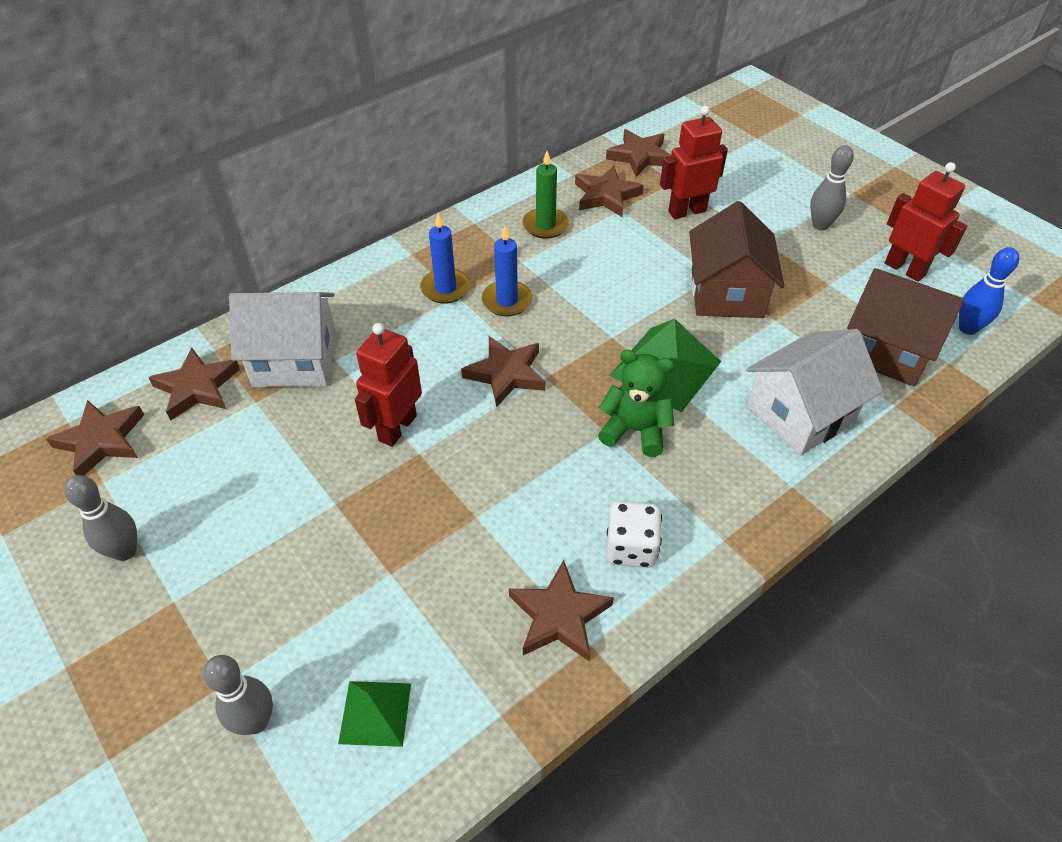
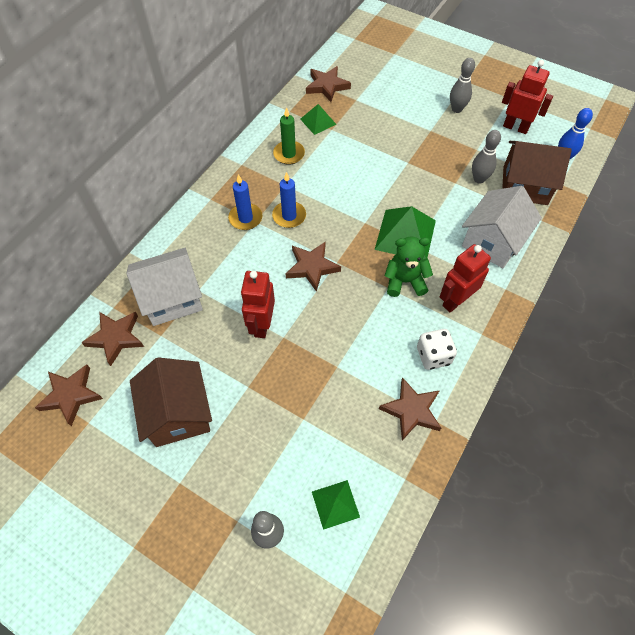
camera: 20 degrees left, 10 degrees up
(125, 551) = (130, 462): grey bowling pin -> grey bowling pin (479, 179)
(606, 195) = (318, 121): brown star -> green pyramid
(687, 211) = (373, 120): red robot -> red robot (455, 301)
(726, 293) = (420, 172): brown house -> brown house (178, 413)

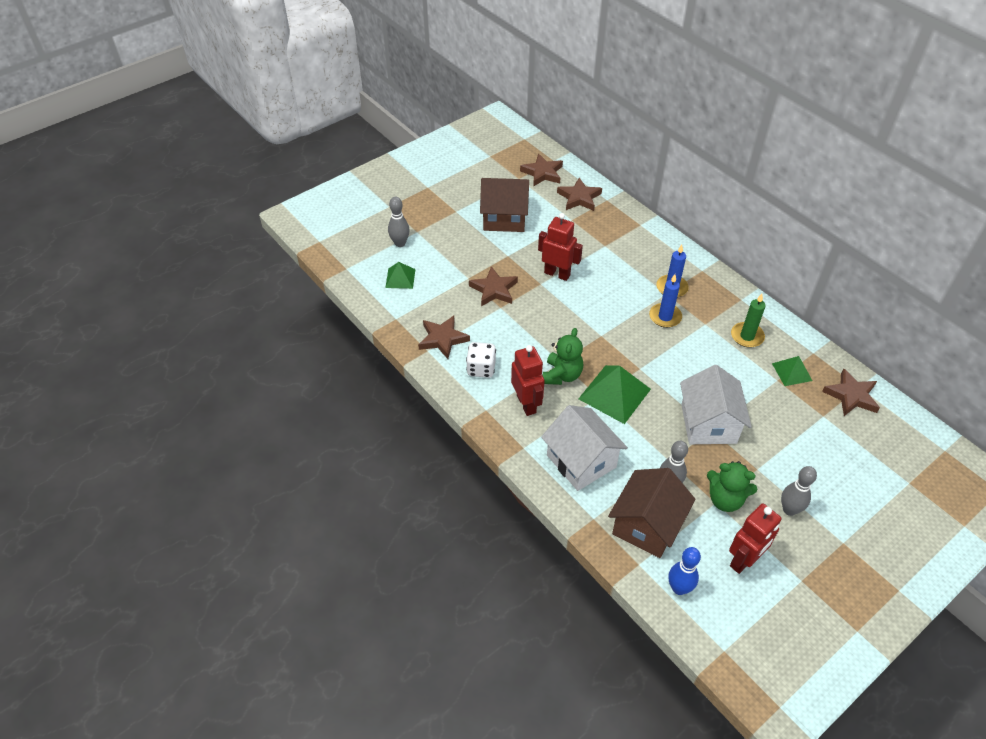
camera: 110 degrees right, 10 degrees down
(172, 298) = (602, 230): white house -> white house (708, 423)
(312, 267) = (601, 317): brown star -> brown star (494, 290)
(470, 144) = (725, 499): none -> green teddy bear

